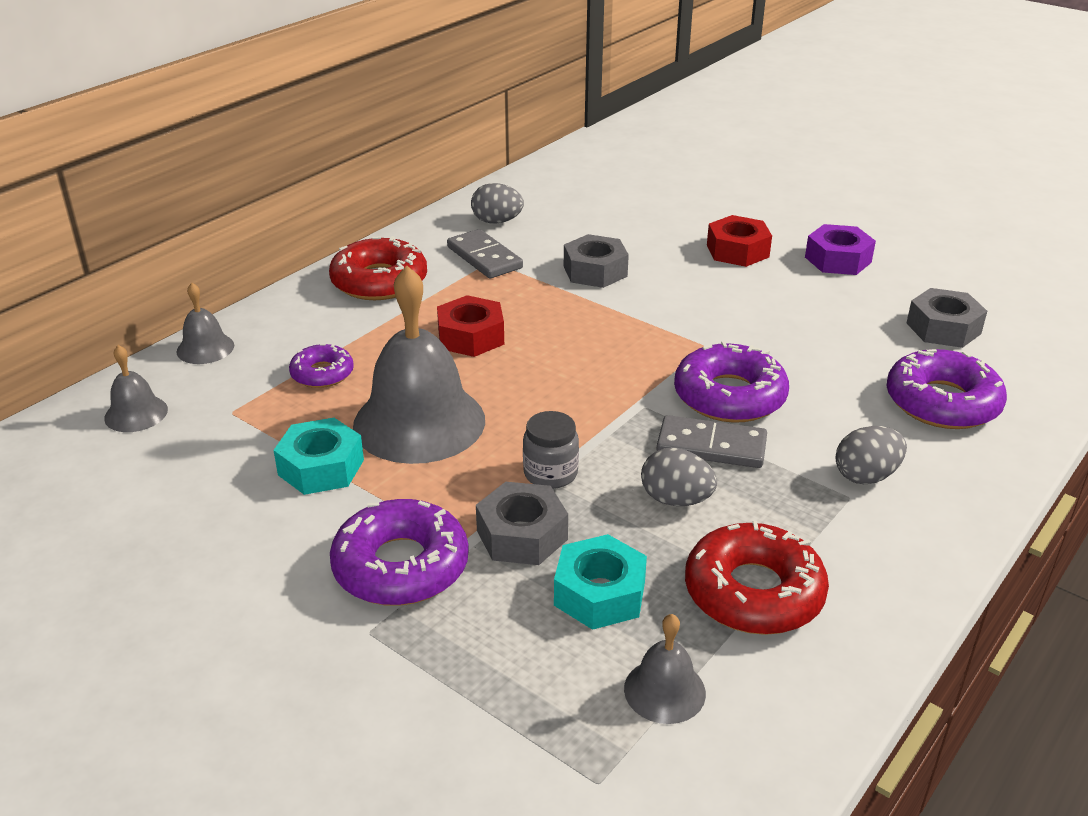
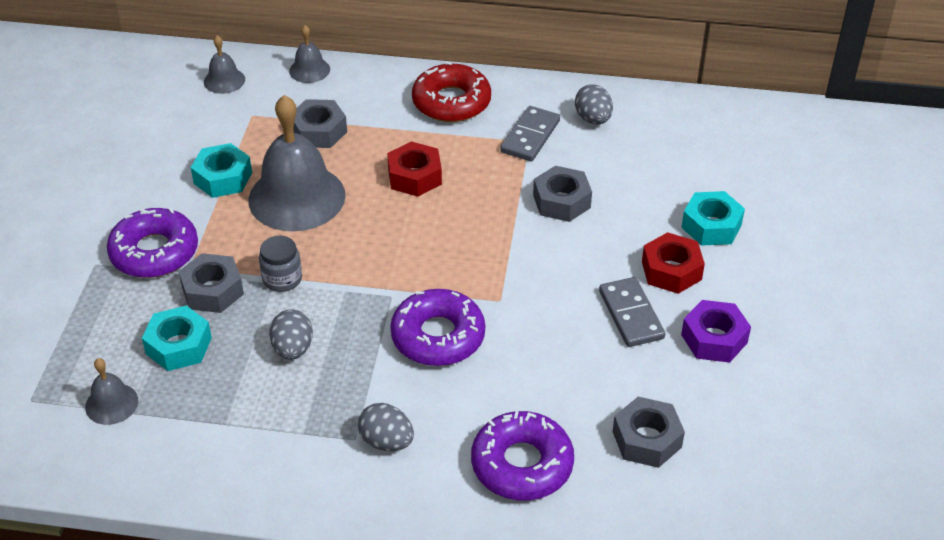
camera: 60 degrees right, 10 degrees up
(322, 373) = (319, 131): purple donut -> grey nut
(697, 217) = (711, 226): none -> turquoise nut
(711, 446) = (366, 347): grey domino -> grey domino (631, 315)
(753, 592) = (220, 417): red donut -> none

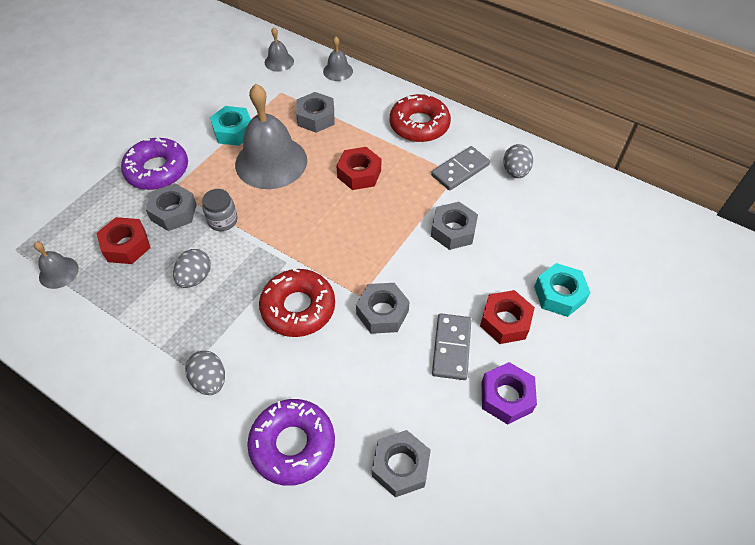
camera: 25 degrees right, 10 degrees up
(178, 346) = (126, 245): turquoise nut -> red nut
(438, 336) = (298, 308): purple donut -> red donut
(536, 308) = (382, 312): none -> grey nut

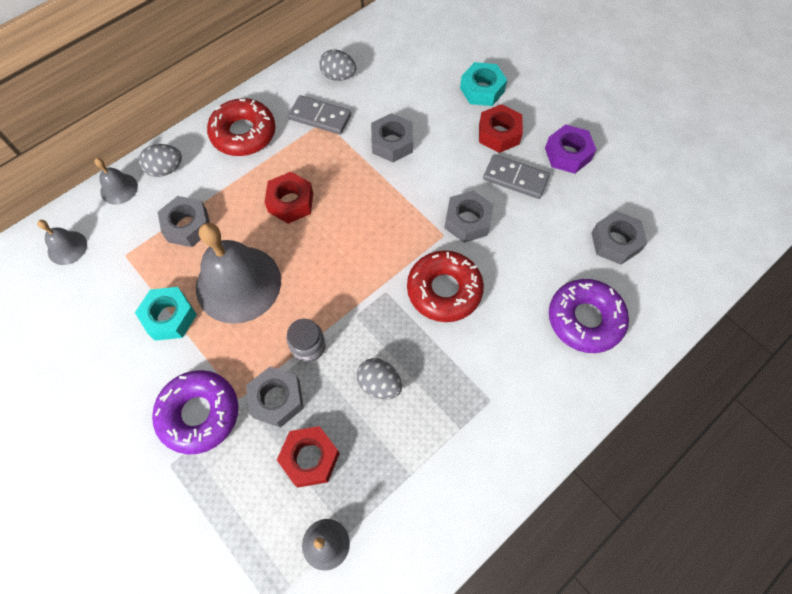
camera: 75 degrees left, 10 degrees up
(210, 380) = (508, 382): grey egg -> grey egg (165, 169)
(460, 170) = (320, 117): grey domino -> grey domino turned 45 degrees counterclockwise

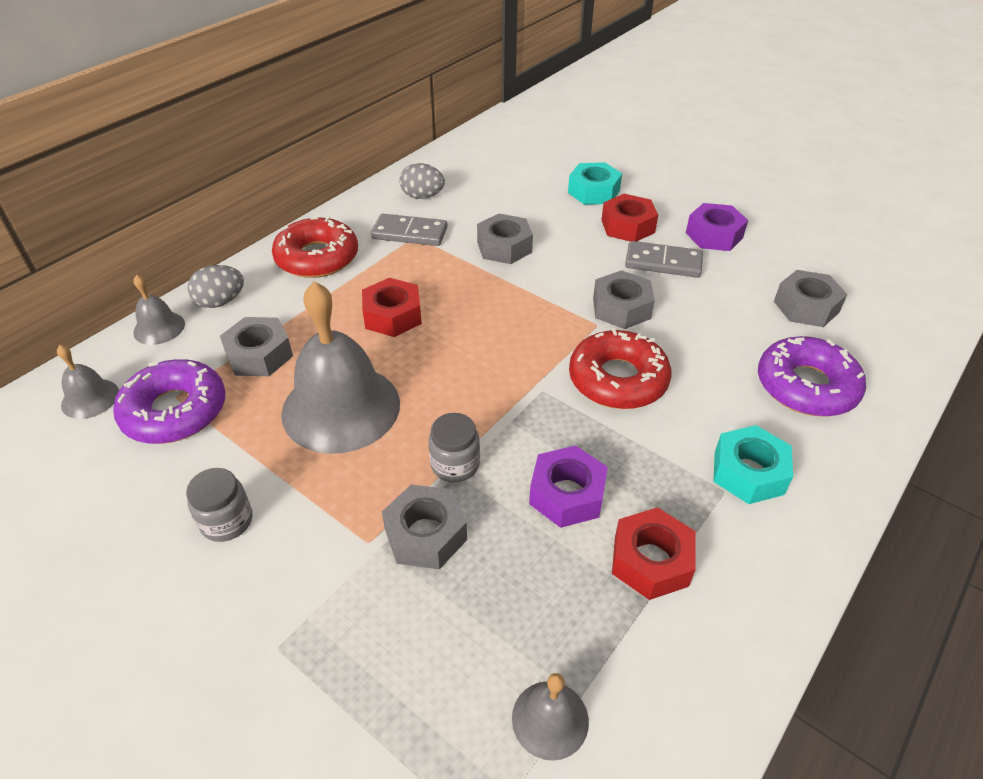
camera: 10 degrees left, 20 degrees down
(149, 366) = (227, 521): none -> grey jar
(170, 317) = (249, 458): turquoise nut -> turquoise nut (748, 472)
(199, 414) = (312, 570): purple donut -> purple donut (175, 411)
(310, 458) = (493, 602): red nut -> red nut (651, 561)
(379, 384) = (567, 494): grey egg -> purple nut

